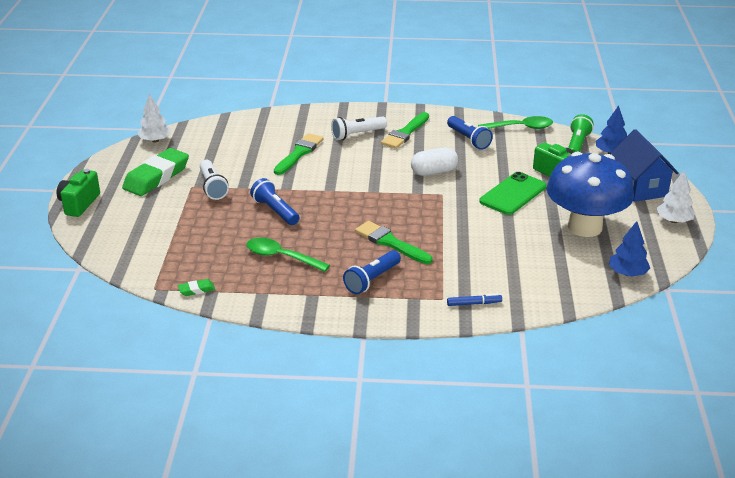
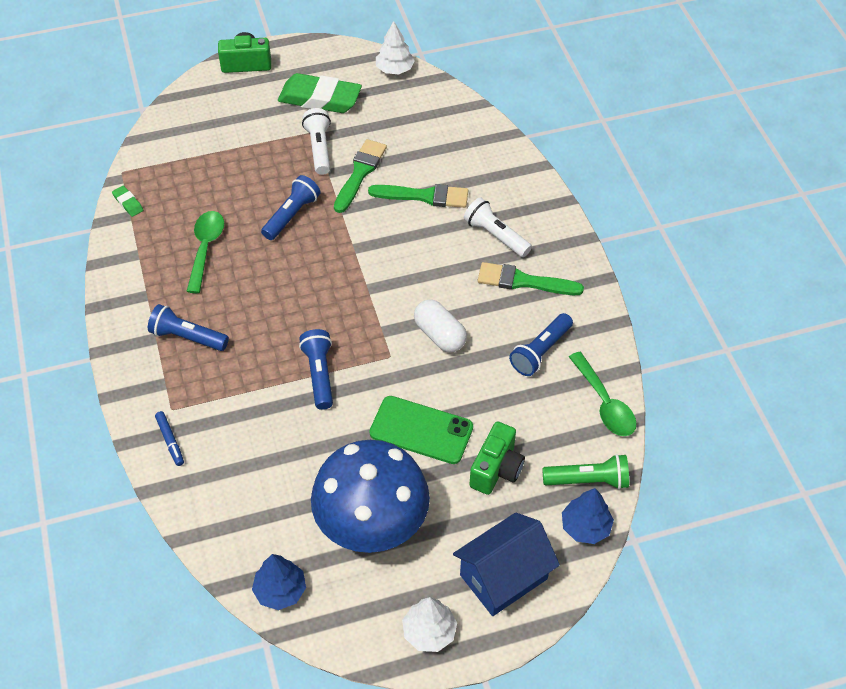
camera: 70 degrees right, 20 degrees up
(212, 187) = (319, 148): white flashlight -> white flashlight turned 120 degrees clockwise
(390, 243) = (265, 334): green brush -> green brush (360, 173)
(443, 225) = (319, 374): none -> blue flashlight

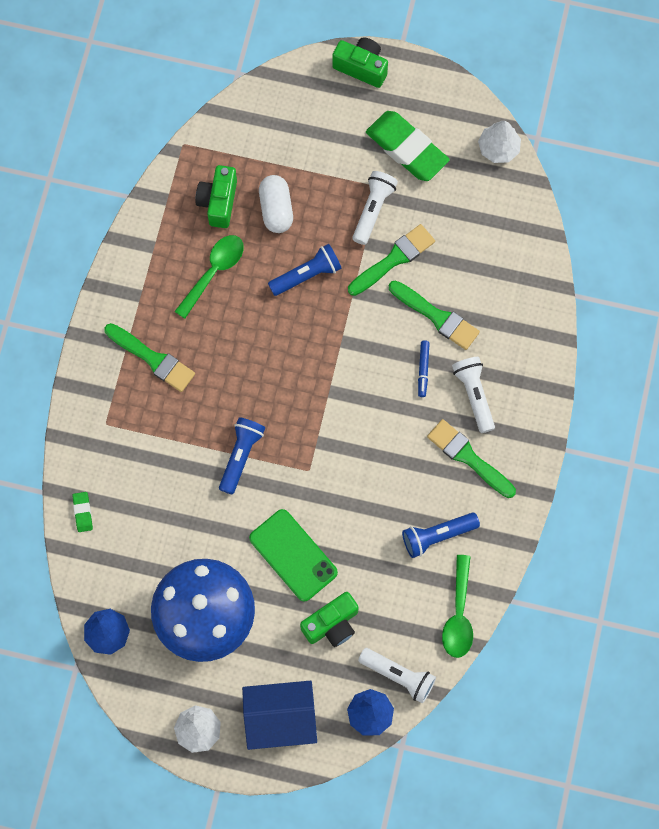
camera: 30 degrees right, 20 degrees up
(128, 203) = (172, 184): green eraser -> green eraser (83, 512)
(170, 441) = (90, 454): blue marker -> blue marker (423, 370)
(179, 198) = (218, 202): none -> green camera
(187, 337) = (153, 359): blue flashlight -> green brush
(439, 335) = (362, 472): white capsule -> white capsule (276, 209)
(588, 480) = (398, 676): green flashlight -> white flashlight

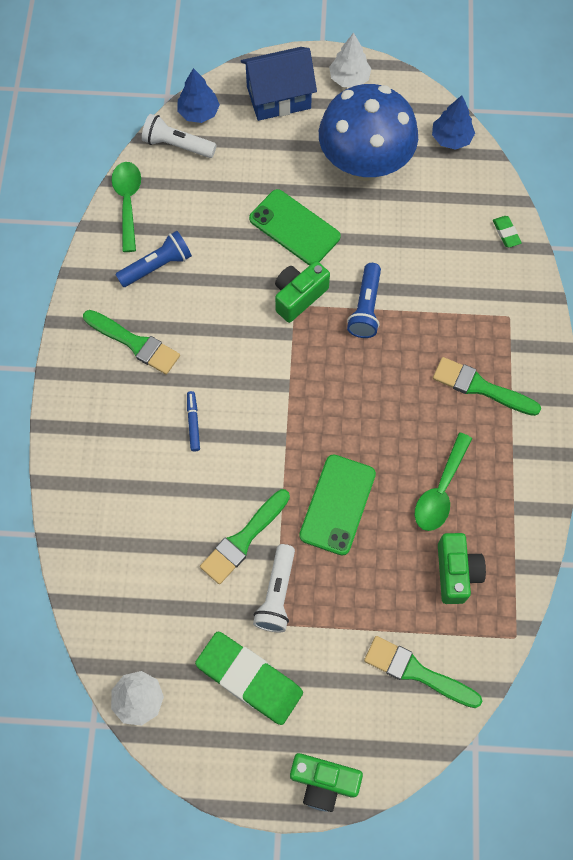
camera: 170 degrees right, 5 degrees down
(276, 209) = (388, 575): white capsule -> none
(307, 275) = (337, 504): blue flashlight -> green phone
(332, 624) = (246, 176): green camera -> green camera (298, 297)
(437, 317) = (186, 482): green brush -> green brush (416, 672)
(474, 395) = (135, 405): white flashlight -> none

